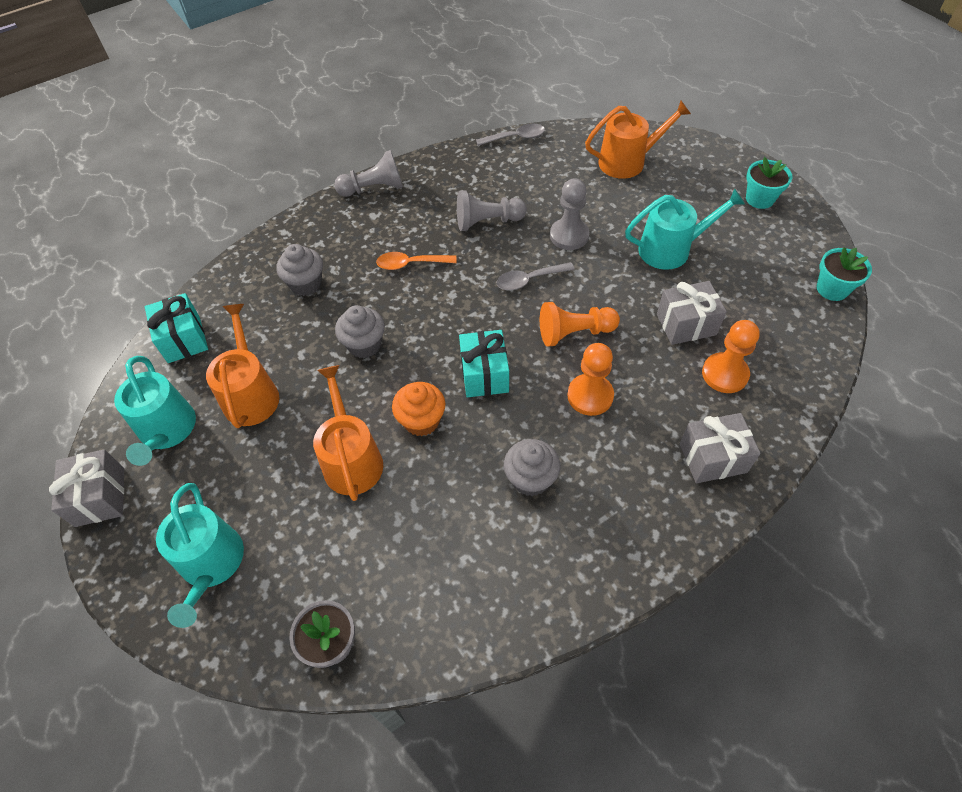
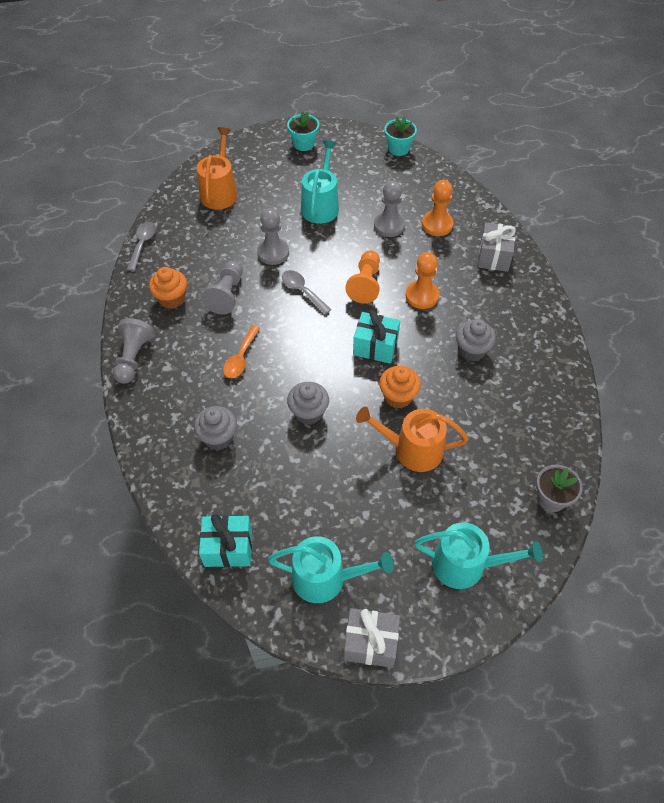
camera: 70 degrees left, 0 degrees up
(251, 394) = (318, 505): orange watering can -> none
(459, 185) = (172, 299): none -> orange cupcake
(529, 280) = (302, 291): grey spoon -> grey spoon turned 135 degrees clockwise
(686, 324) = (389, 225): grey gift -> grey pawn

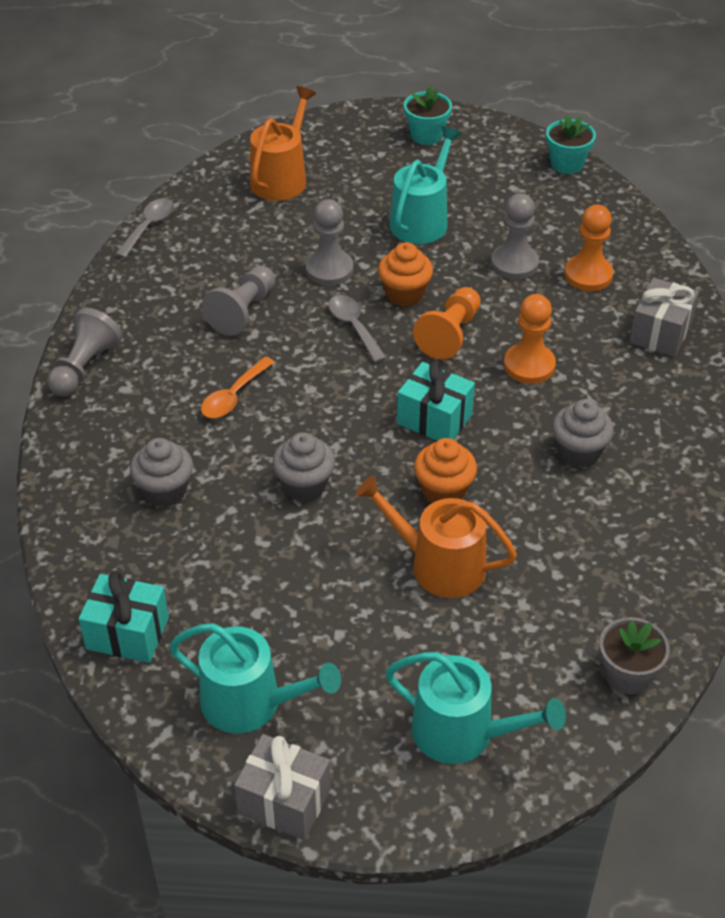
camera: 15 degrees right, 10 degrees down
(172, 299) = (164, 303): orange cupcake -> orange cupcake (404, 294)

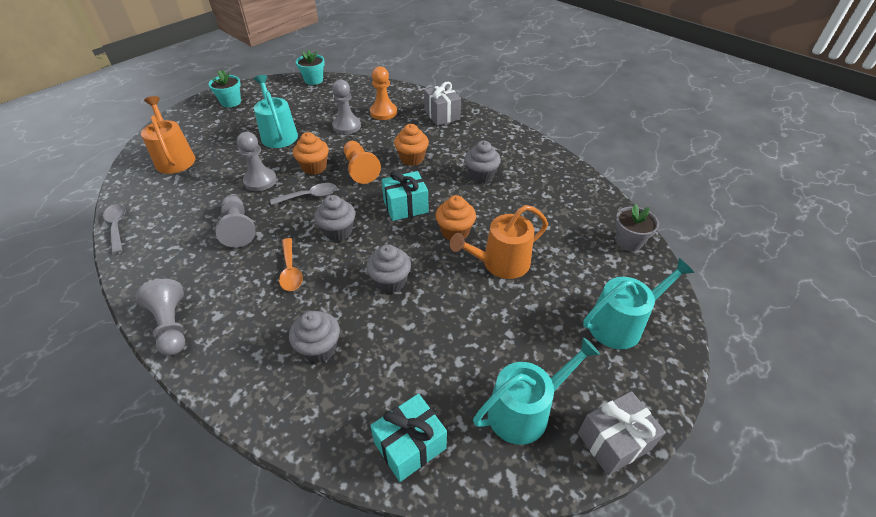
camera: 50 degrees left, 0 degrees up
(328, 391) = (338, 231): none -> grey cupcake
(354, 327) = (309, 196): grey spoon -> grey spoon turned 150 degrees clockwise
(529, 365) = (412, 158): orange pawn -> orange cupcake

